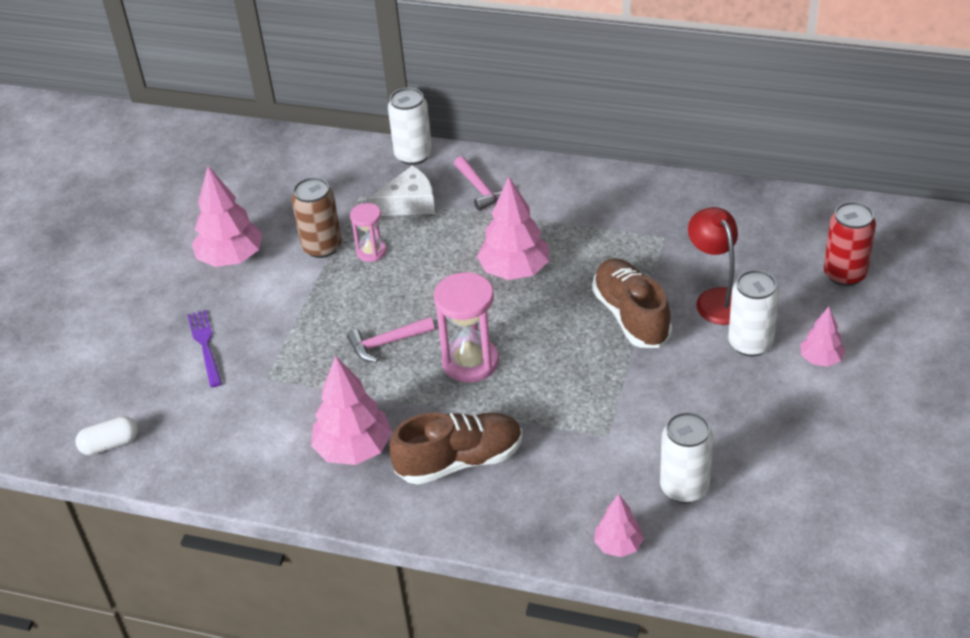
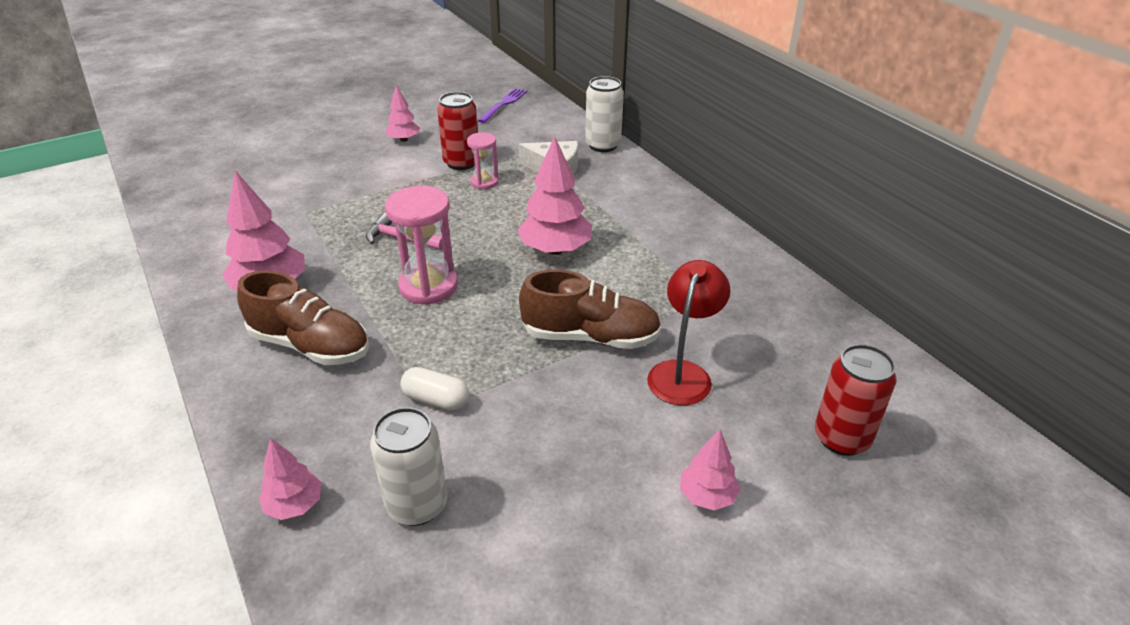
camera: 40 degrees right, 5 degrees down
(110, 444) = (176, 192): white capsule -> white capsule (436, 400)
(205, 345) = (309, 174): purple fork -> purple fork (503, 104)
(231, 258) = (404, 140): pink tree -> pink tree, size x0.57
(322, 247) = (461, 162): brown can -> red can
(481, 189) = (615, 188): pink hammer -> none
(631, 316) = (590, 337): brown shoe -> brown shoe turned 75 degrees clockwise
(750, 343) = (659, 430): white can -> none

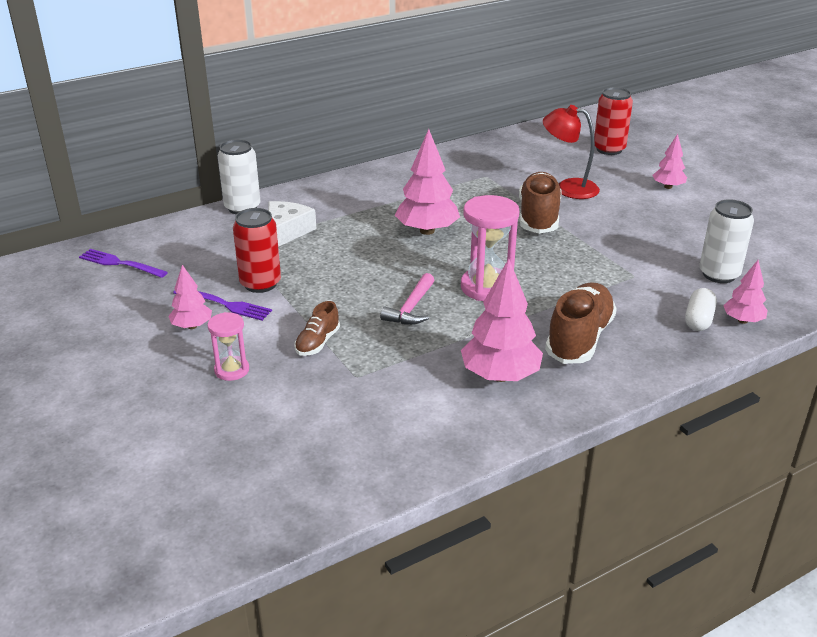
camera: 90 degrees left, 5 degrees down
(361, 193) = (317, 343): none -> brown shoe
(432, 150) = (225, 304): none -> purple fork
(436, 400) = (623, 274): white capsule -> white capsule (698, 320)
(484, 182) = (305, 268): pink hourglass -> pink hourglass (232, 370)

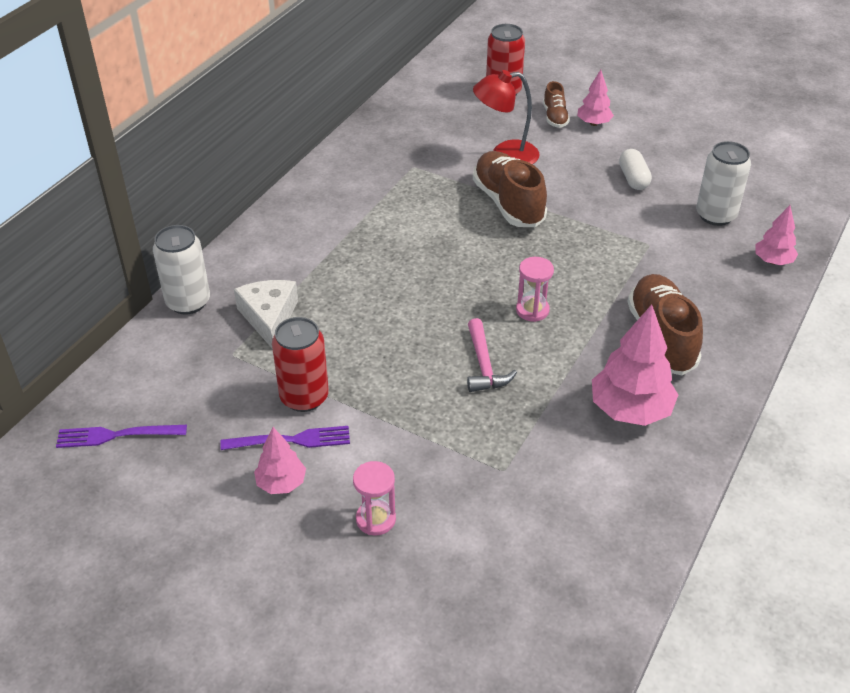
camera: 30 degrees left, 10 degrees up
(317, 343) = (431, 447): brown shoe -> brown shoe (555, 117)
(427, 231) = (415, 260): pink tree -> none
(487, 287) = (532, 310): pink hourglass -> pink hourglass, size x0.58
(698, 320) = (739, 274): white capsule -> white capsule (633, 179)

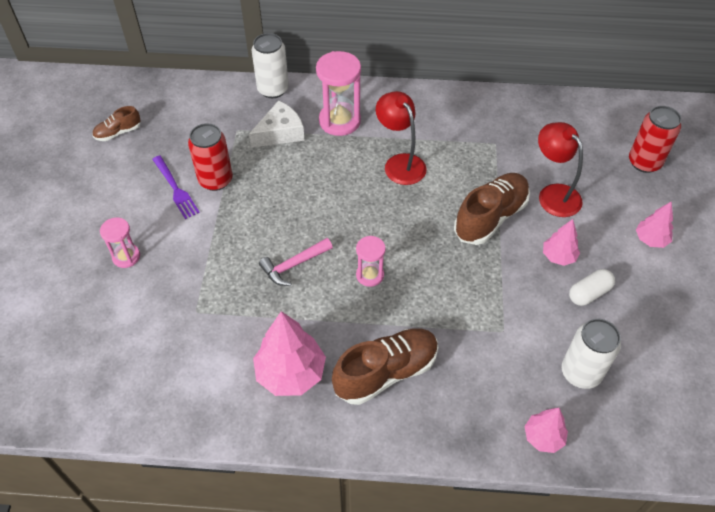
camera: 65 degrees right, 10 degrees up
(116, 435) = (146, 110): purple fork -> none
(281, 483) = (138, 199): pink tree -> pink tree (558, 256)
(290, 263) = (339, 121): none -> pink hourglass
(391, 238) = (400, 163): none -> red lamp
(555, 117) = (636, 209): brown shoe -> brown shoe (118, 132)

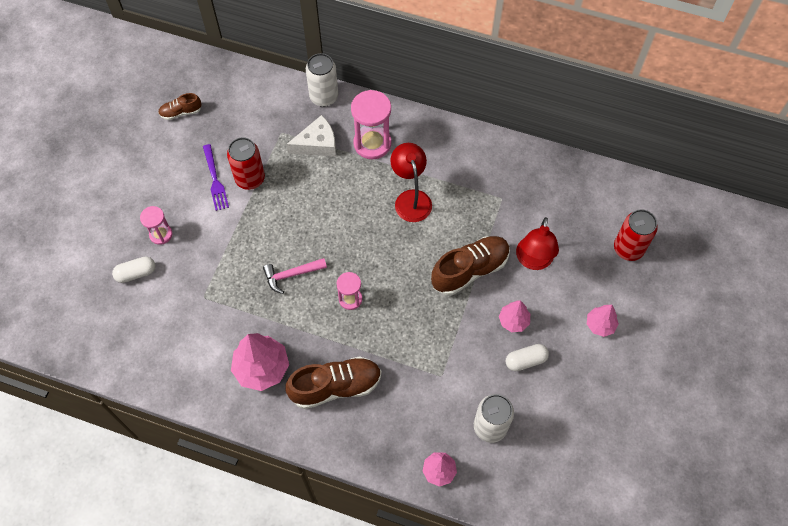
camera: 15 degrees right, 10 degrees up
(106, 304) = (136, 273): none -> white capsule
(553, 194) = (533, 261): red lamp -> red lamp turned 150 degrees counterclockwise

